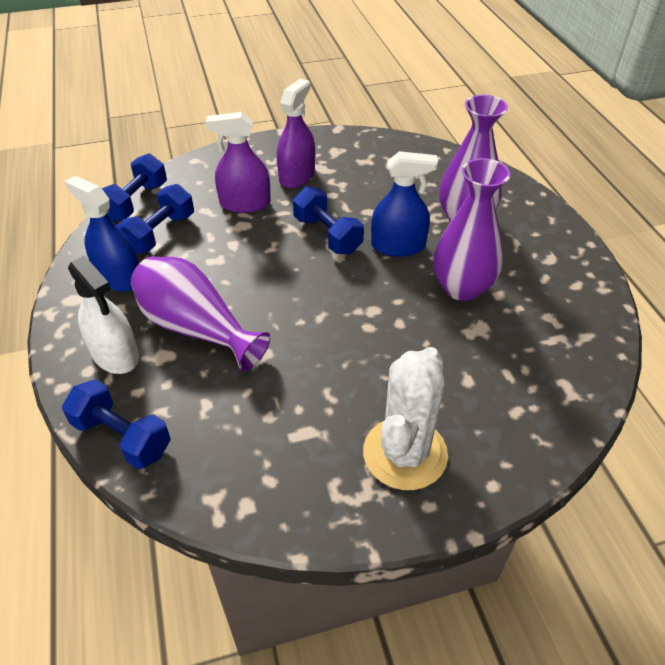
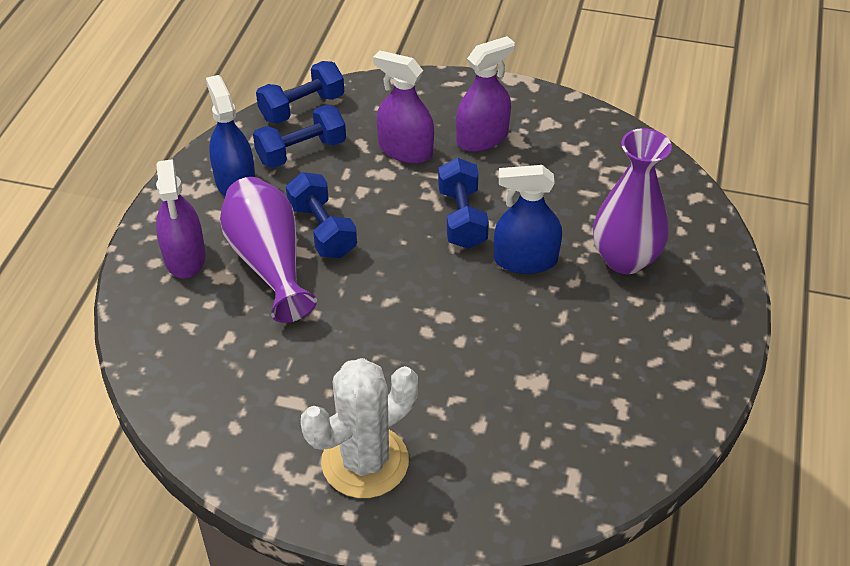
camera: 30 degrees right, 0 degrees up
(115, 354) = (185, 257): white spray bottle -> purple spray bottle
(122, 437) = (144, 333): blue dumbbell -> blue dumbbell (322, 230)
(398, 246) = (525, 260): blue spray bottle -> blue spray bottle turned 150 degrees clockwise
(462, 288) = (554, 333): purple vase -> none

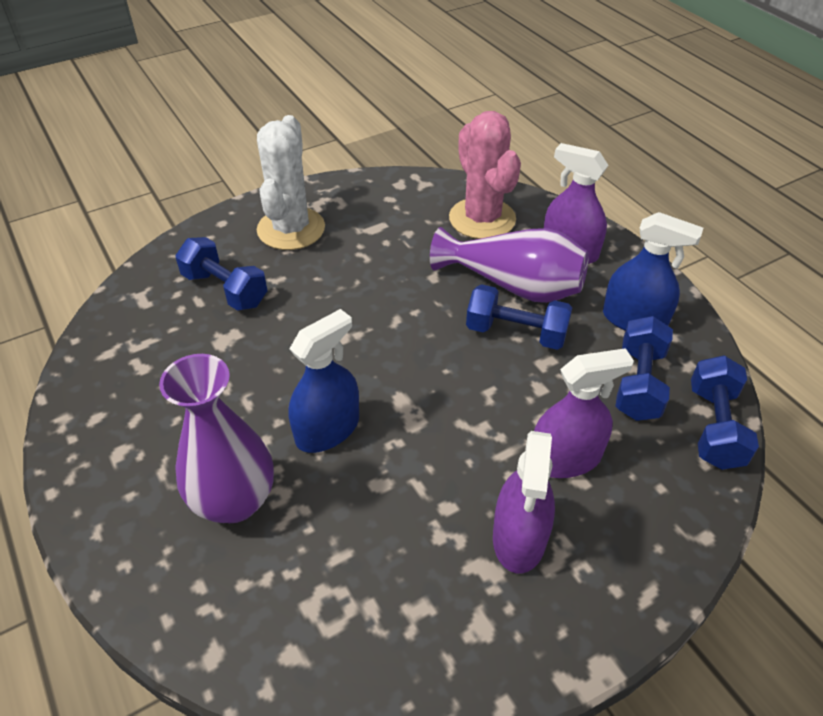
camera: 135 degrees right, 0 degrees up
(196, 338) = (482, 219): none -> pink cactus
(462, 218) = (426, 427): blue dumbbell -> blue dumbbell (225, 289)

